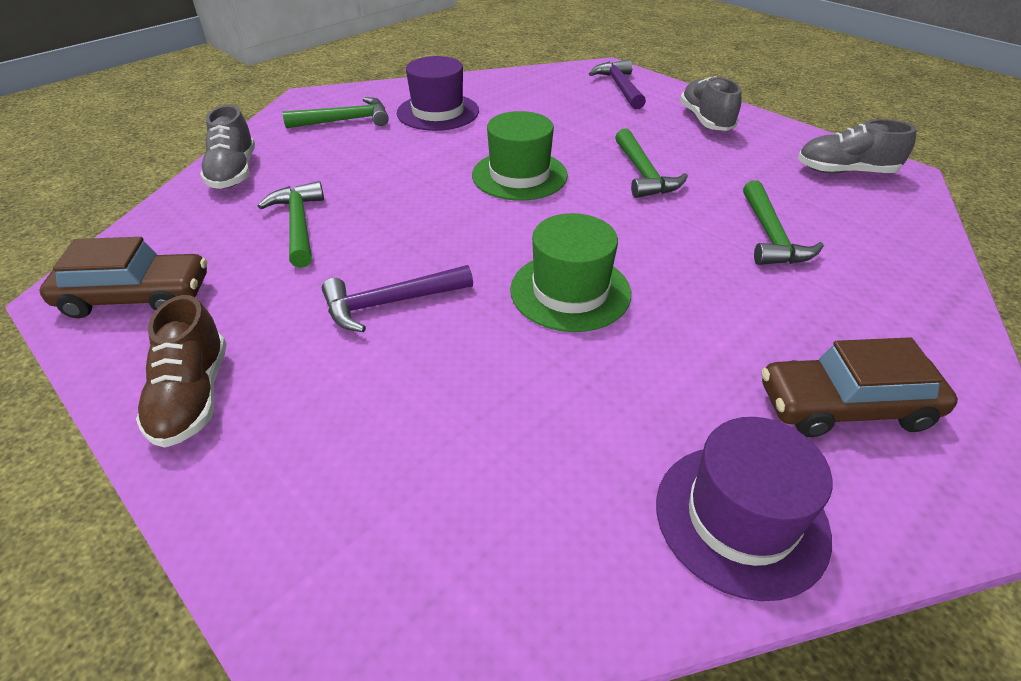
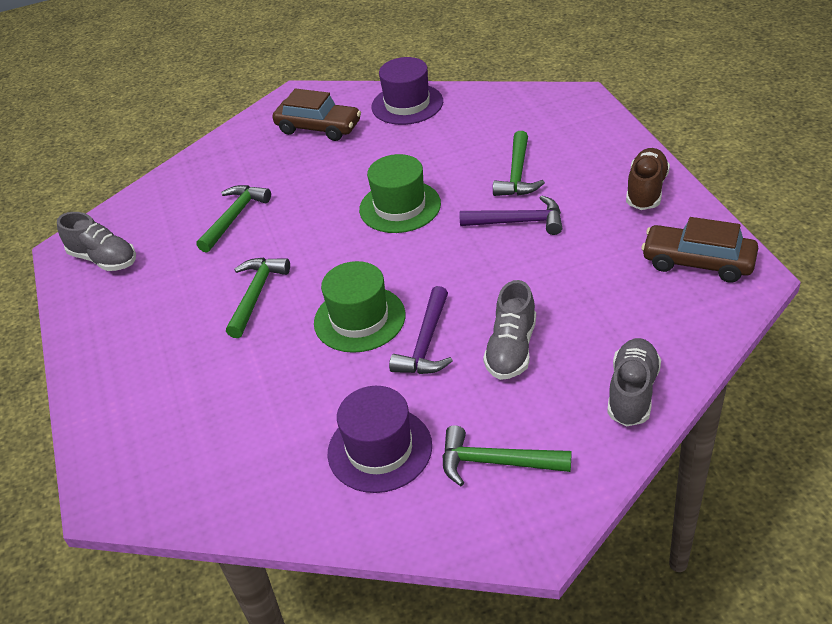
camera: 150 degrees left, 0 degrees up
(298, 225) = (572, 305): green hammer -> green hammer (517, 174)
(619, 87) = (137, 443): purple hammer -> purple hammer (426, 343)
(705, 120) = (123, 353): grey shoe -> grey shoe (511, 349)

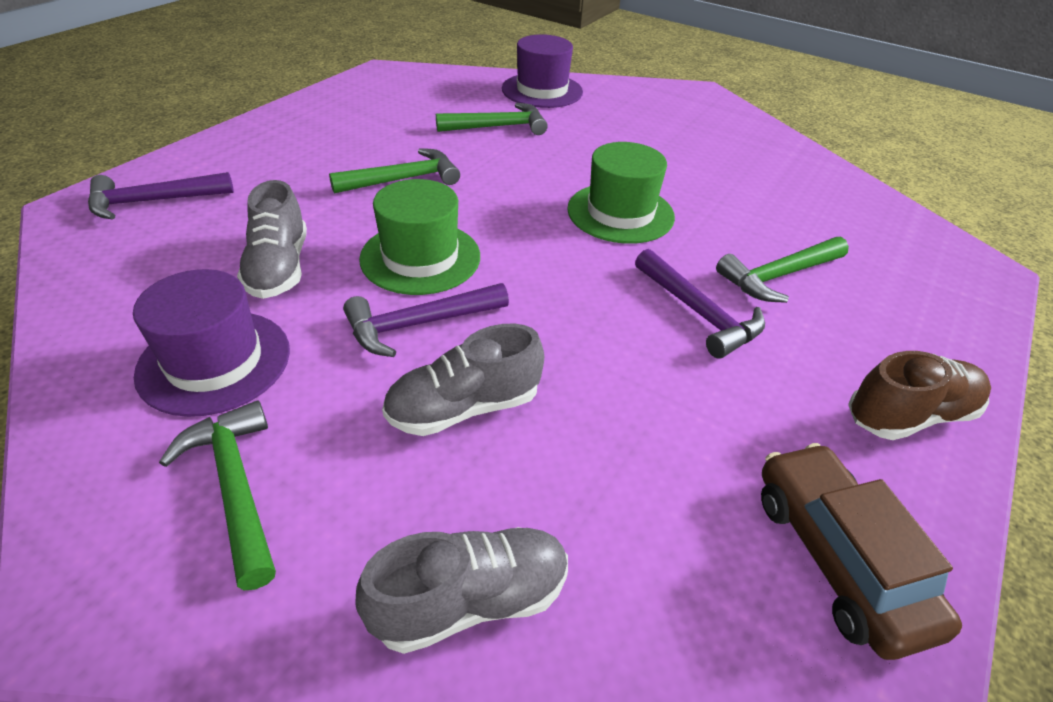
camera: 45 degrees right, 0 degrees up
(104, 259) = (384, 90): grey shoe -> grey shoe (279, 268)
(145, 446) = (153, 201): none -> purple hammer
(318, 128) = (672, 120): brown car -> none
(407, 104) = (778, 154): purple hat -> purple hat (542, 90)

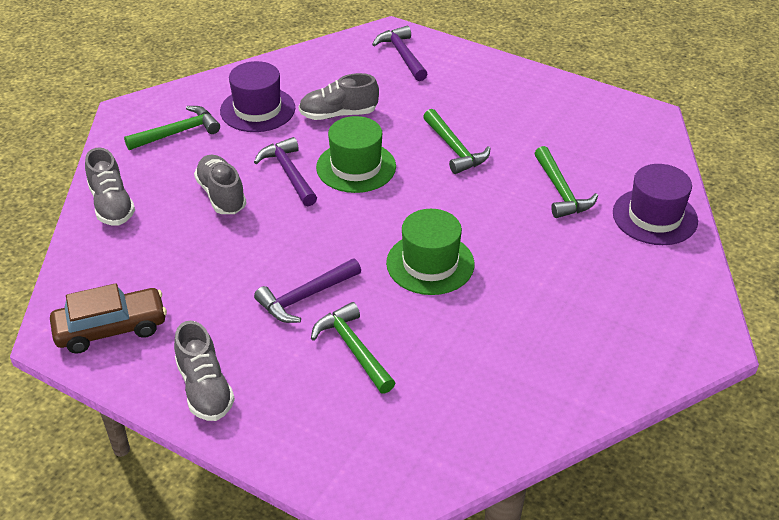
camera: 90 degrees right, 0 degrees up
(909, 415) = (205, 389): brown shoe -> grey shoe

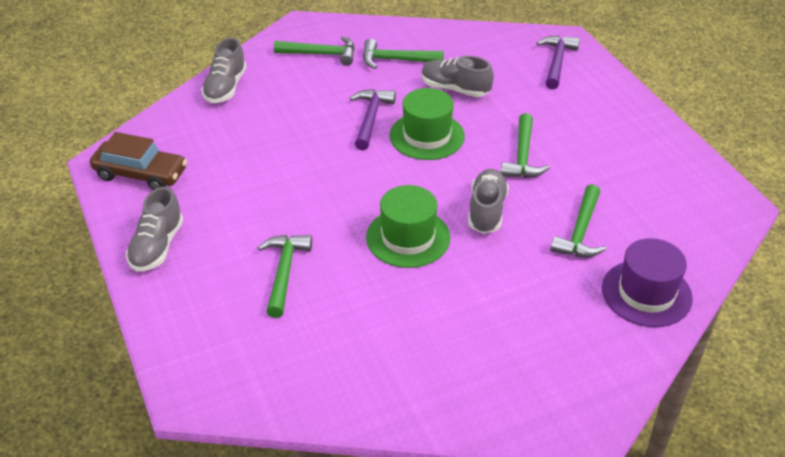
camera: 35 degrees right, 0 degrees up
(221, 195) = (305, 114): grey shoe -> grey shoe (486, 211)
(257, 109) = (396, 60): purple hat -> green hammer
(305, 297) = (289, 217): purple hammer -> none

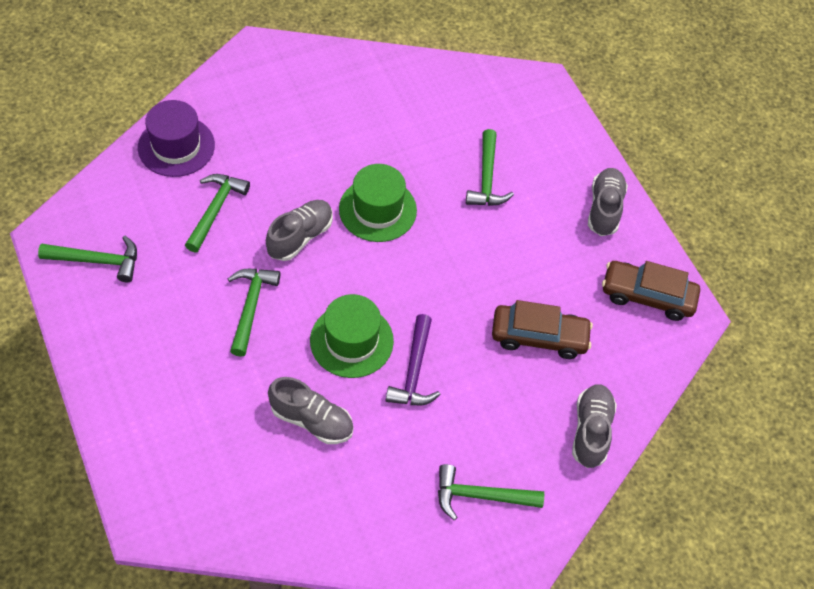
camera: 175 degrees right, 15 degrees up
(255, 142) = (539, 337): none -> brown car
(396, 60) = (382, 480): green hammer -> green hammer (97, 261)
(486, 211) = (300, 237): grey shoe -> grey shoe turned 150 degrees counterclockwise
(557, 62) = (173, 470): purple hammer -> none

